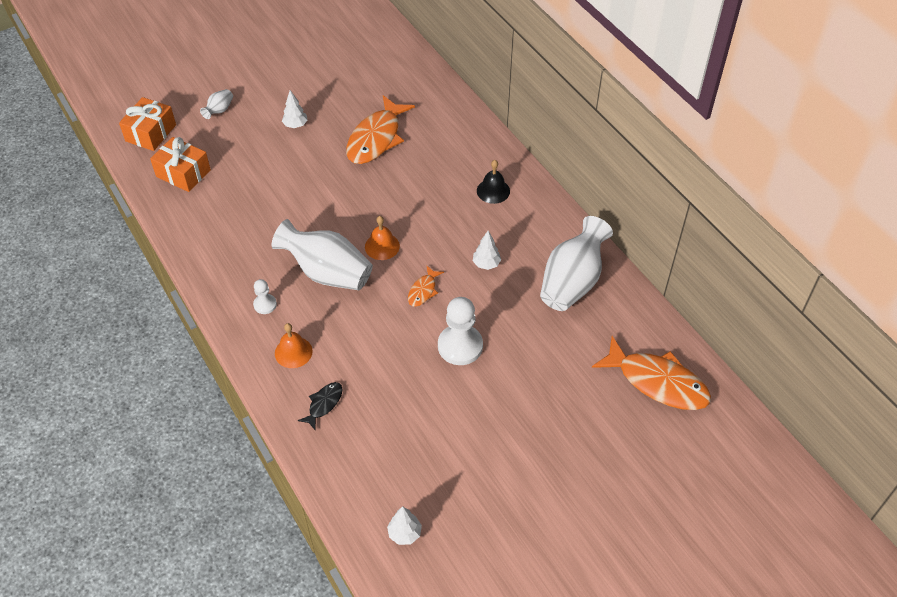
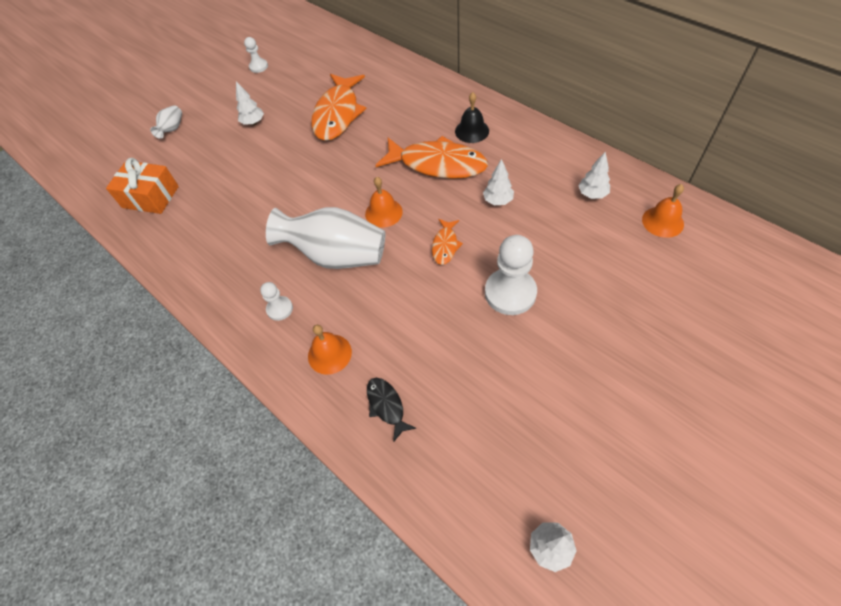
camera: 10 degrees left, 5 degrees up
(151, 133) = (106, 167): orange gift -> none
(319, 66) = (258, 66): none -> white pawn
(324, 404) = (386, 406): black fish -> black fish turned 45 degrees counterclockwise
(572, 282) = (592, 194): white vase -> white tree
(621, 324) = (662, 221): none -> orange bell
(657, 382) = (734, 270): orange fish -> orange fish (437, 164)

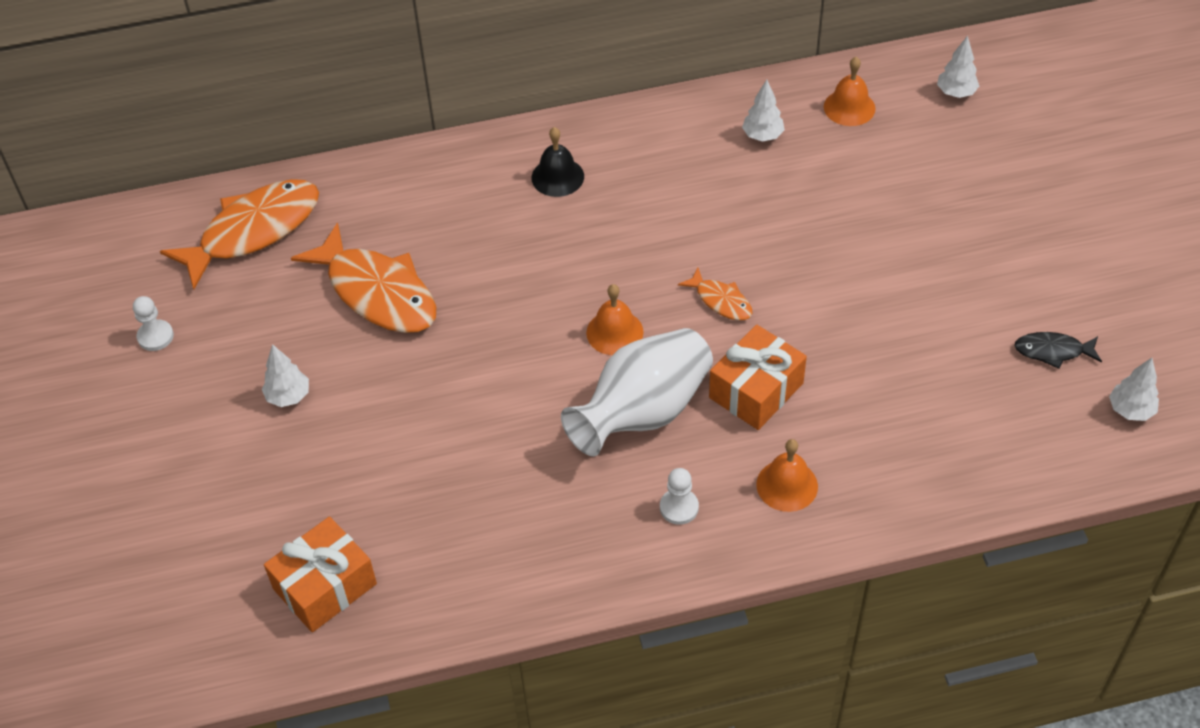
camera: 60 degrees left, 5 degrees down
(172, 129) = (189, 506): white vase -> none
(386, 406) = (895, 463): black fish -> black fish (1053, 351)
(391, 299) = (756, 390): none -> orange gift
(437, 164) = (583, 239): orange fish -> orange fish (253, 231)
(498, 201) = (696, 218): white tree -> white tree (955, 93)
(510, 293) = (836, 281): white pawn -> none

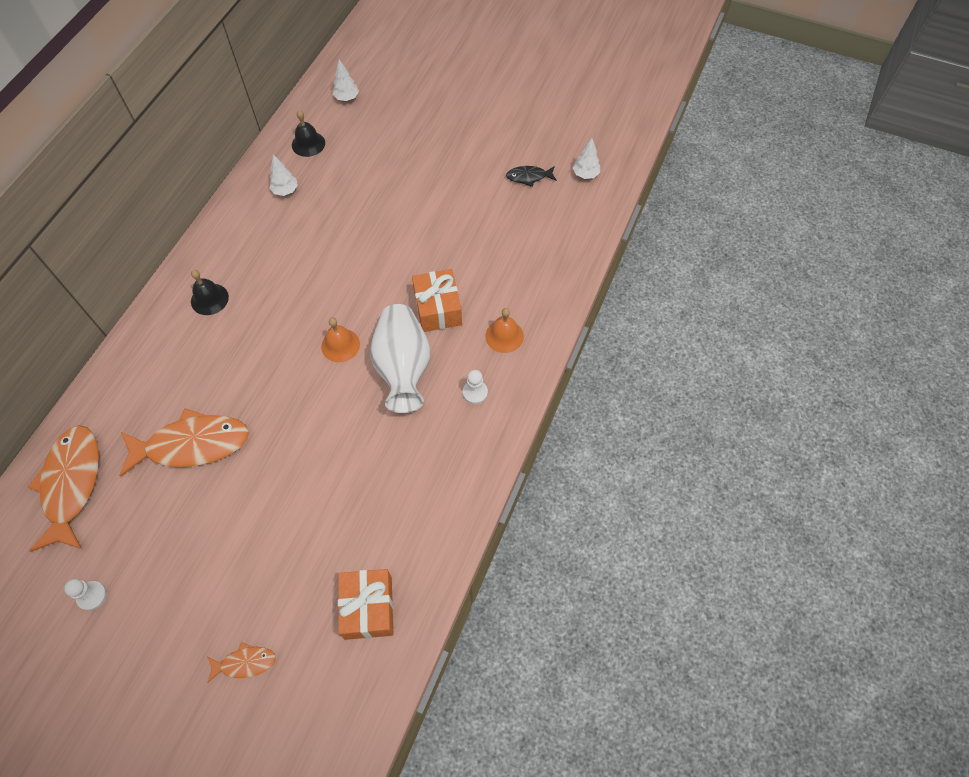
camera: 55 degrees left, 10 degrees up
(288, 396) = (217, 543): white tree -> none
(721, 301) = (369, 284): orange fish -> orange fish (245, 663)
(849, 107) = (308, 144): orange bell -> black bell
(1053, 351) = (528, 177): black fish -> black fish turned 45 degrees clockwise

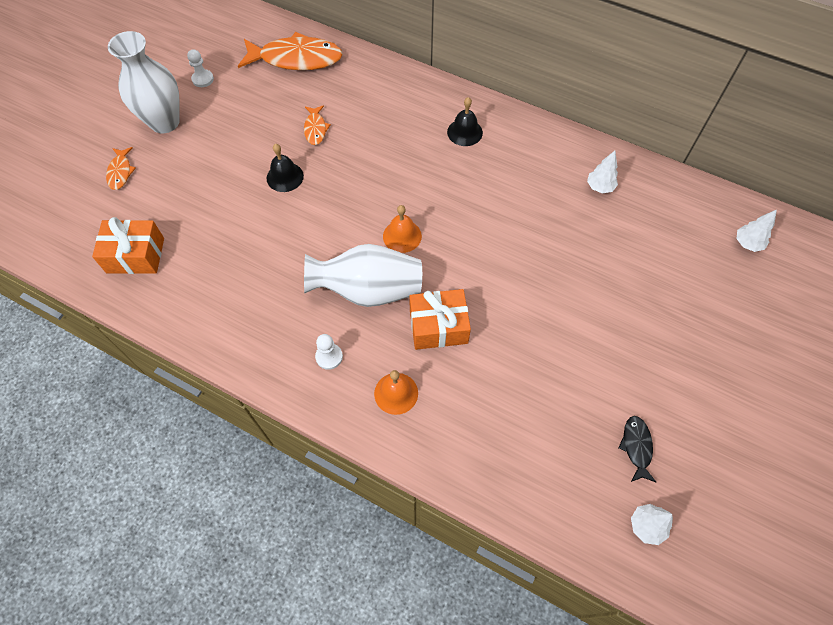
camera: 95 degrees right, 0 degrees up
(164, 628) = (165, 122): none -> white vase
(192, 444) = (315, 129): orange fish -> orange fish, size x0.48
(308, 144) = (669, 206): black bell -> black bell (285, 177)

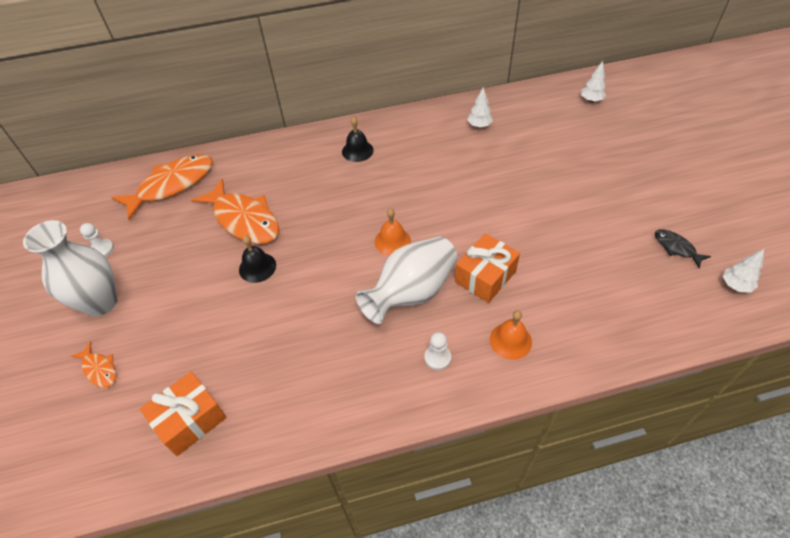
camera: 40 degrees left, 10 degrees down
(315, 129) = (244, 220): orange fish -> orange fish, size x2.10

